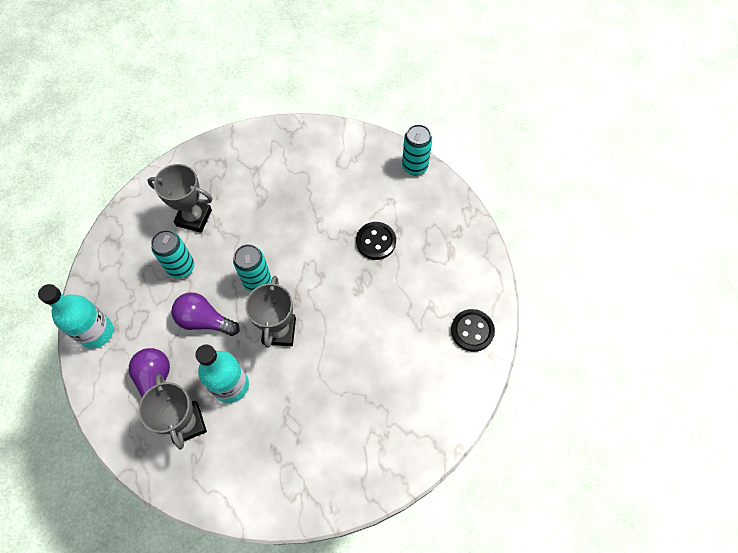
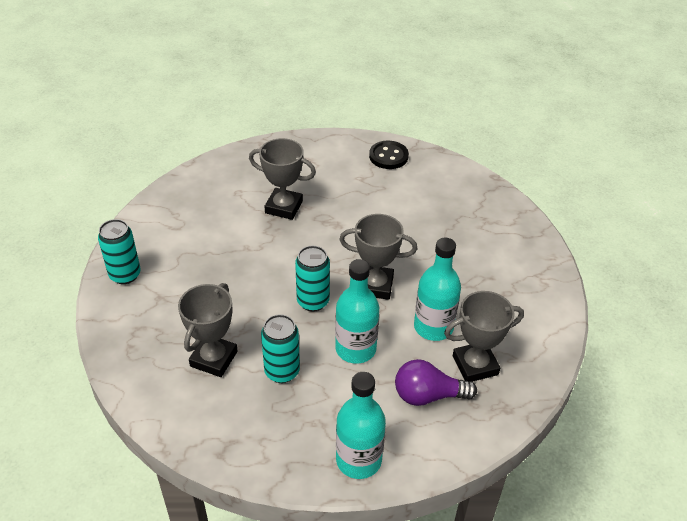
camera: 85 degrees left, 20 degrees down
(205, 320) = (355, 349): purple light bulb -> turquoise bottle
(376, 241) = (284, 207): black button -> grey trophy
(414, 166) = (201, 172): turquoise can -> turquoise can (125, 275)

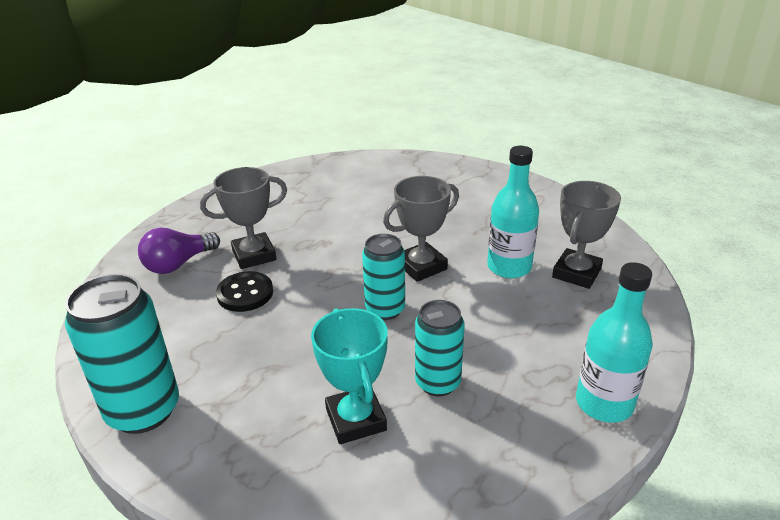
camera: 40 degrees left, 10 degrees down
(125, 275) = (143, 410): turquoise can -> turquoise can, size x1.56
(214, 359) = (356, 419): grey trophy -> turquoise trophy
(355, 349) = (474, 321): turquoise bottle -> none
(388, 156) = (302, 176): black button -> black button (245, 293)
(428, 395) = (578, 316): purple light bulb -> purple light bulb (178, 264)

